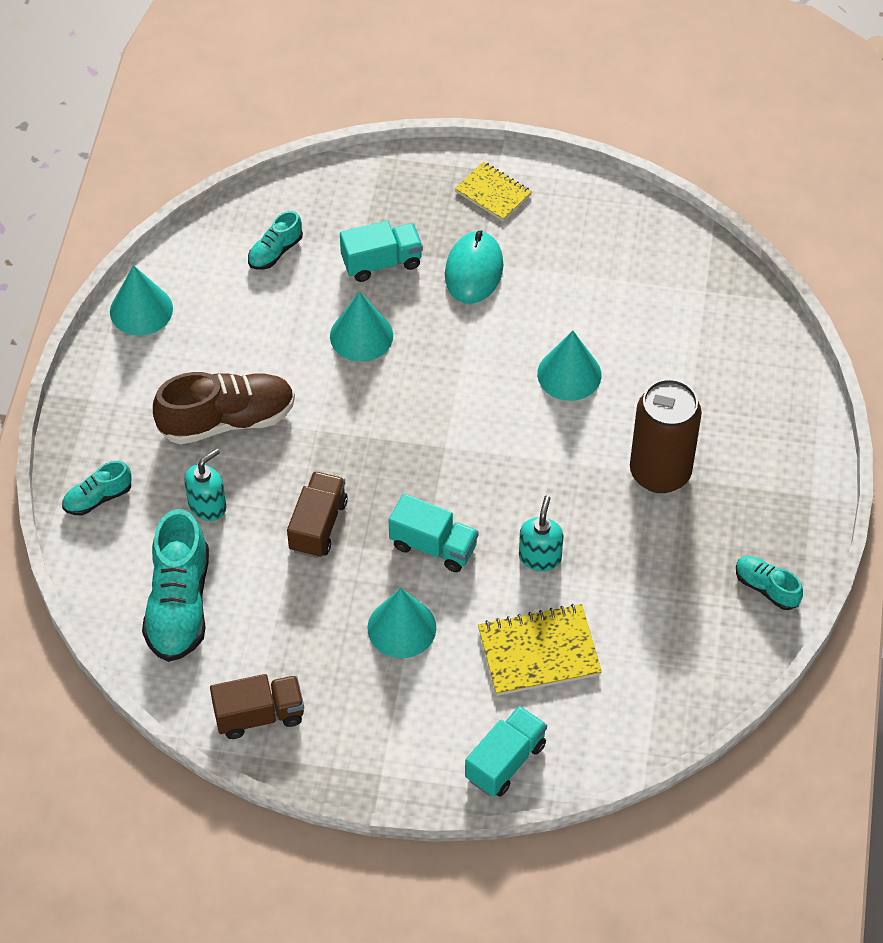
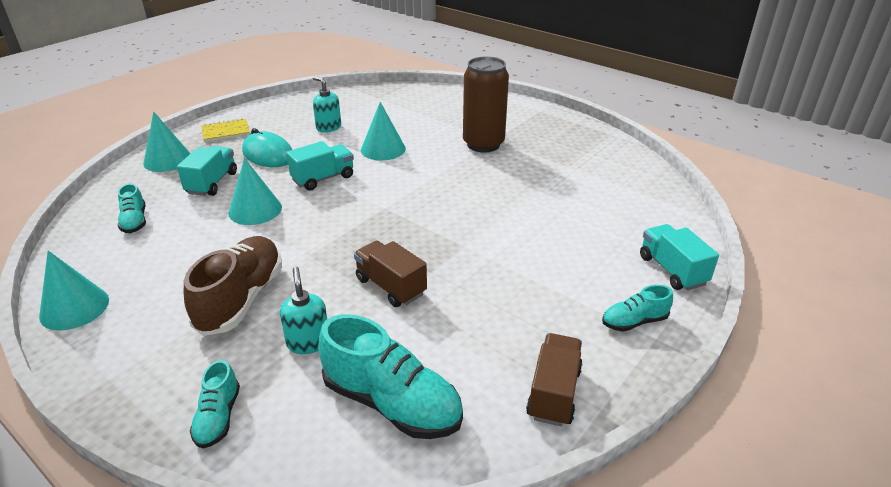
camera: 60 degrees left, 20 degrees down
(401, 627) = (520, 278): turquoise cone -> turquoise cone (167, 160)
(433, 546) = (460, 239): turquoise truck -> turquoise truck (323, 178)
(539, 652) = (584, 226): yellow notebook -> none
(540, 557) = (507, 201): turquoise soap dispenser -> turquoise soap dispenser (328, 127)
(766, 588) = (591, 139): turquoise shoe -> turquoise shoe (634, 321)

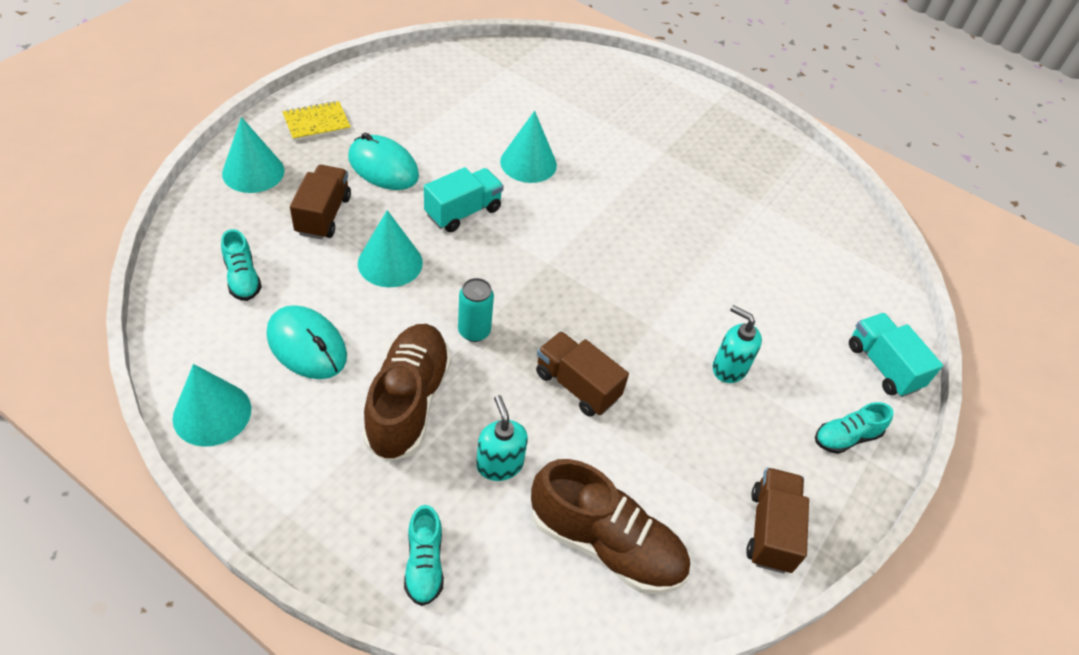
camera: 10 degrees left, 15 degrees up
(169, 262) = (307, 345): none -> turquoise mouse
(212, 183) = (323, 215): turquoise truck -> brown truck
(311, 251) = (474, 331): none -> turquoise can
(328, 127) = (451, 121): turquoise soap dispenser -> turquoise soap dispenser (729, 368)
(392, 403) = (605, 544): turquoise shoe -> brown shoe
(483, 144) = (651, 159): brown can -> none

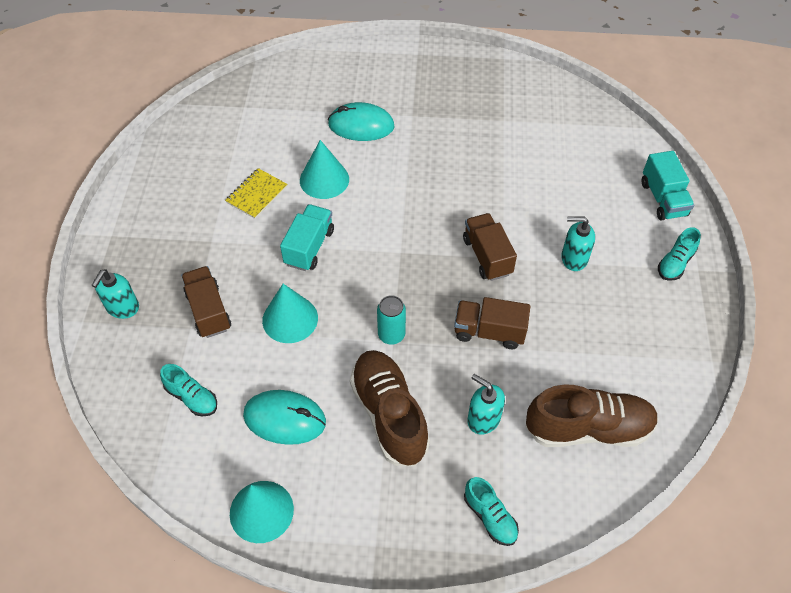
camera: 25 degrees left, 5 degrees up
(253, 172) = (122, 307): turquoise cone -> turquoise soap dispenser
(316, 123) = (136, 237): yellow notebook -> yellow notebook (257, 195)
(383, 167) = (220, 245): turquoise mouse -> turquoise mouse (361, 125)
(770, 530) = (675, 354): brown truck -> brown truck (487, 256)
(882, 366) = (663, 199): turquoise truck -> turquoise truck turned 135 degrees counterclockwise

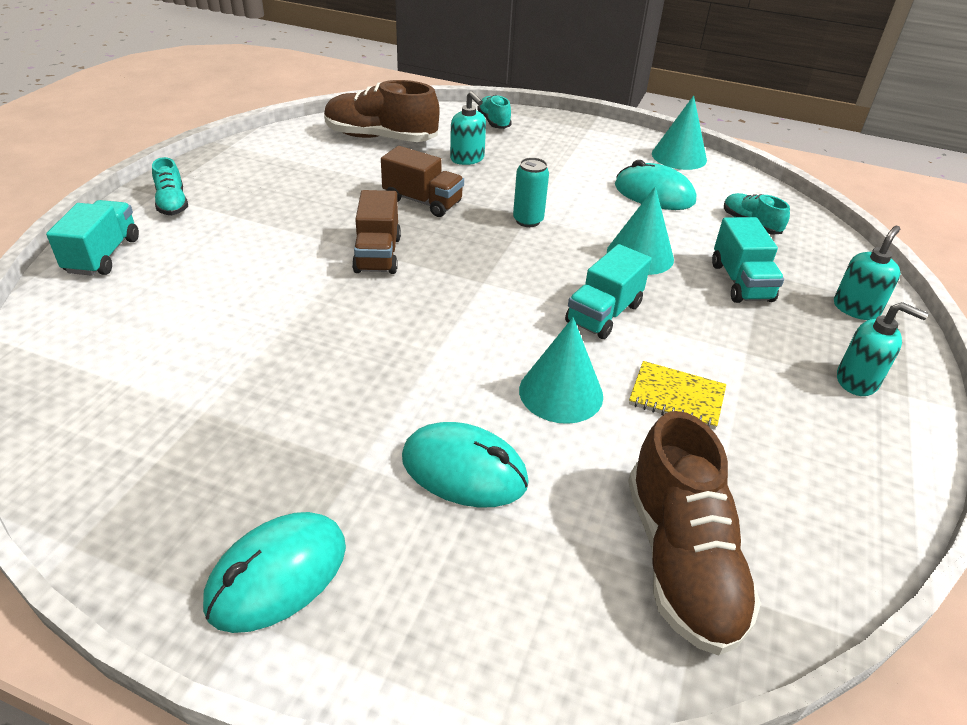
camera: 165 degrees left, 15 degrees down
(208, 311) = (741, 282): brown truck -> turquoise truck
(257, 195) = (676, 397): yellow notebook -> yellow notebook turned 60 degrees clockwise
(389, 415) = (552, 177): brown shoe -> brown shoe (681, 559)
(418, 68) = (277, 575): none -> turquoise mouse
(574, 258) = (278, 231): turquoise soap dispenser -> turquoise soap dispenser (857, 381)
(675, 263) = (172, 203): turquoise shoe -> turquoise shoe turned 105 degrees clockwise

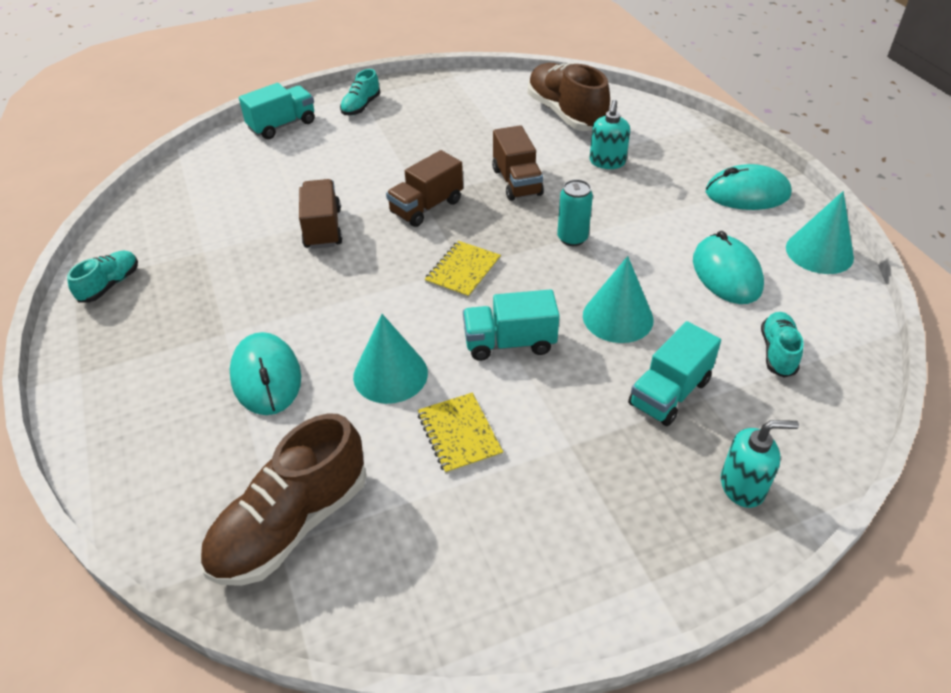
camera: 50 degrees right, 5 degrees up
(277, 575) = (117, 360): turquoise mouse -> turquoise mouse (747, 193)
(307, 320) = (323, 228): none -> brown truck
(488, 285) = (463, 271): none -> yellow notebook
(494, 122) = (684, 138): turquoise shoe -> turquoise shoe (110, 285)
(857, 381) = (625, 535): turquoise soap dispenser -> none

